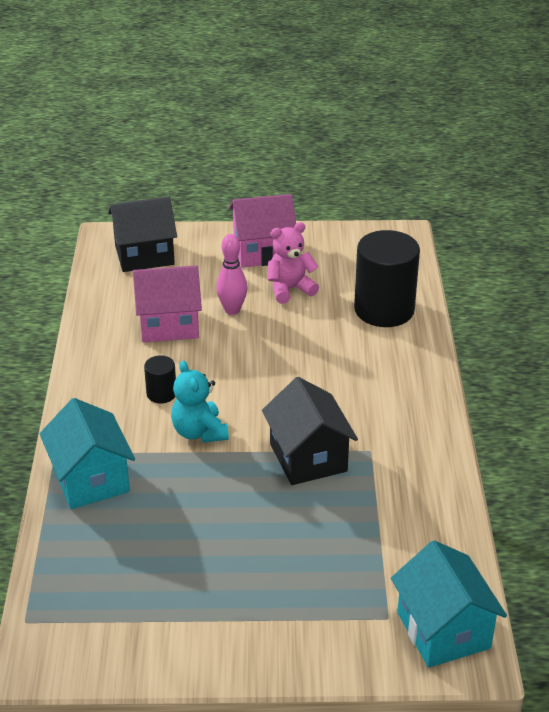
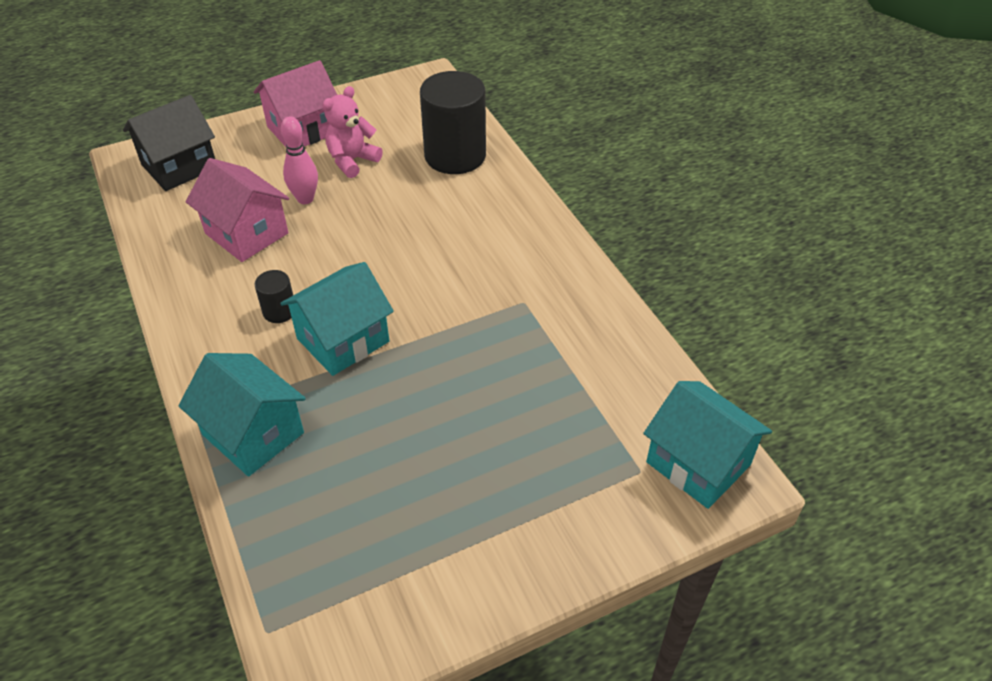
camera: 25 degrees left, 10 degrees up
(169, 324) = (246, 233): pink house -> pink house turned 75 degrees clockwise
(199, 432) = (343, 340): turquoise teddy bear -> turquoise house
(308, 457) = (468, 330): black house -> none

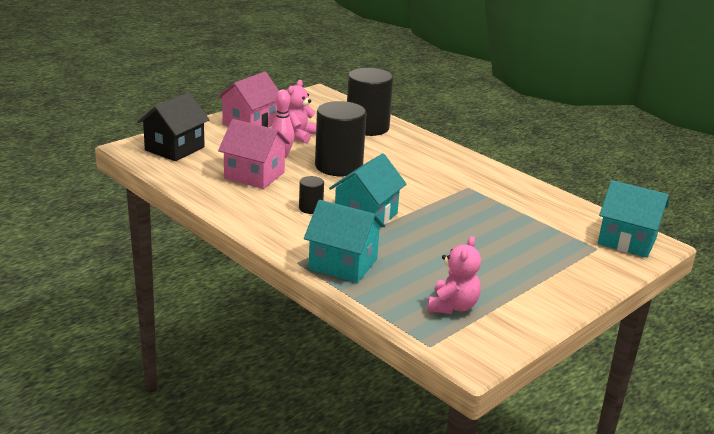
camera: 20 degrees left, 20 degrees down
(348, 555) = (452, 306): none -> pink teddy bear
(368, 231) = (338, 166): none -> black cylinder

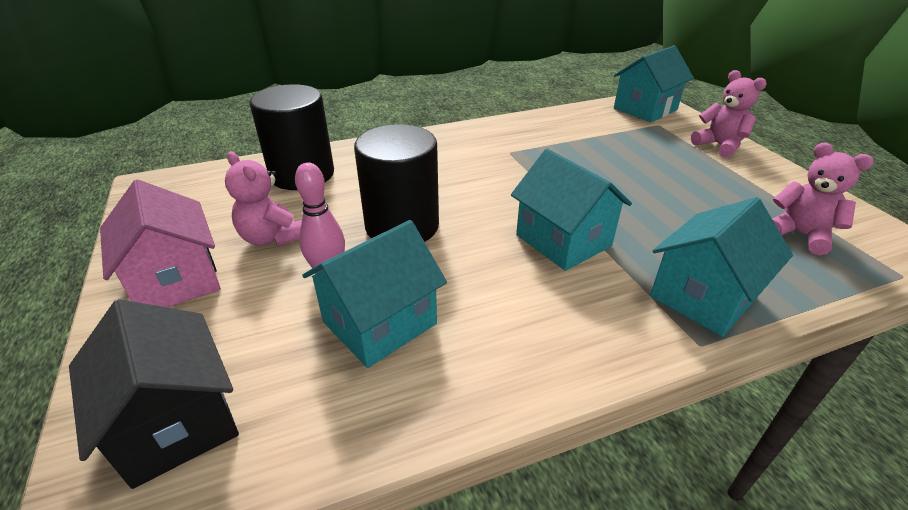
camera: 65 degrees left, 10 degrees up
(254, 175) = (379, 323): pink house -> turquoise house
(311, 208) = (524, 286): black cylinder -> none
(583, 278) = (719, 146): none -> pink teddy bear

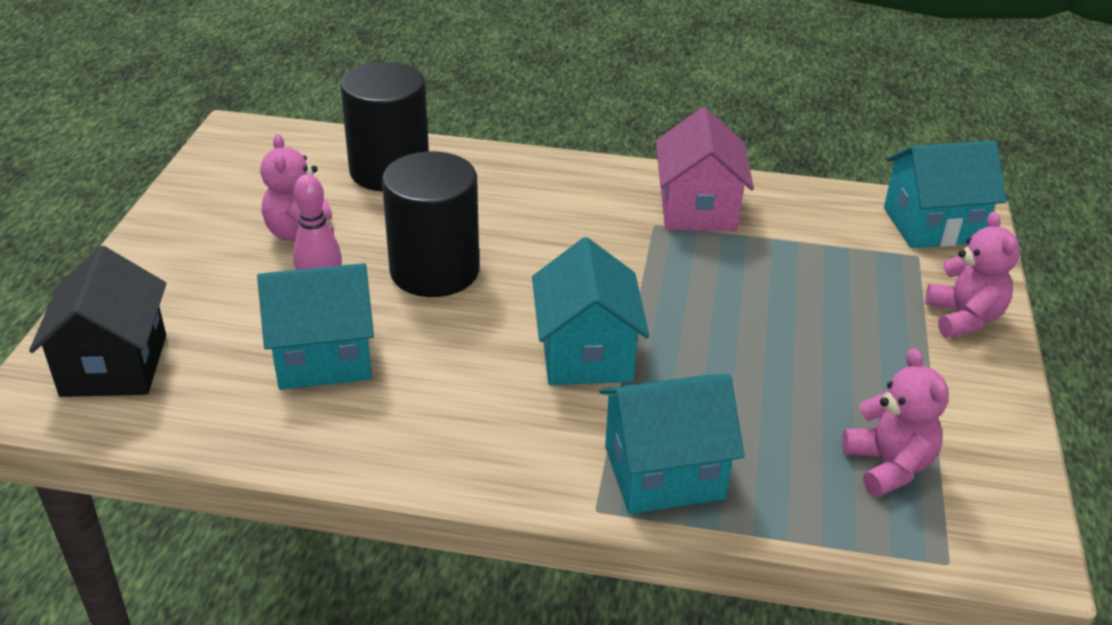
camera: 30 degrees right, 0 degrees up
(176, 280) = (191, 245): pink house -> pink house (698, 209)

